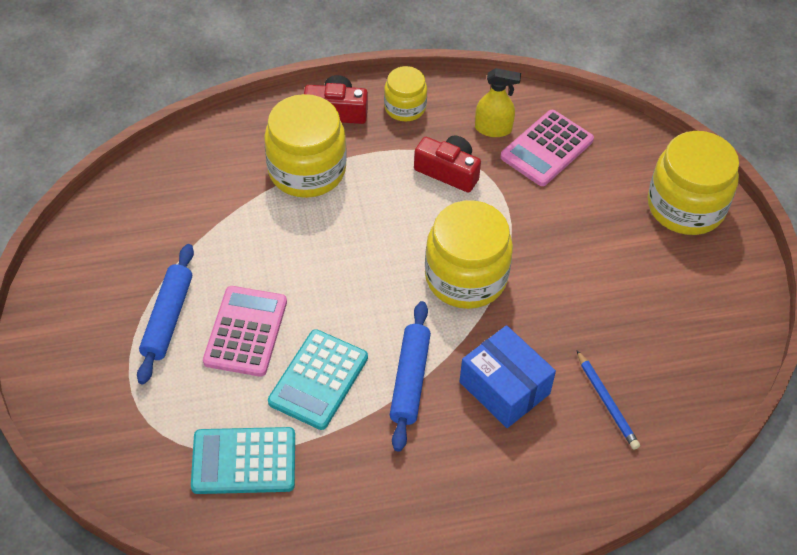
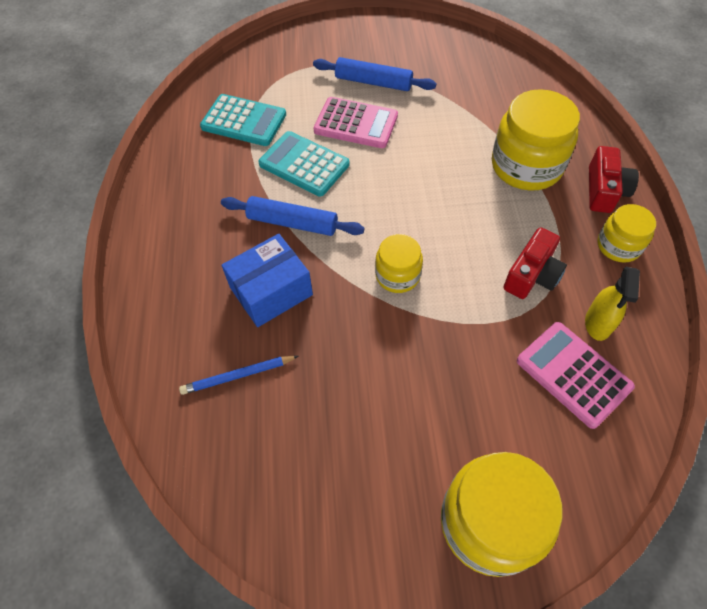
camera: 100 degrees right, 5 degrees up
(244, 461) = (244, 121): turquoise calculator -> turquoise calculator turned 105 degrees clockwise
(466, 277) = (397, 275): yellow jar -> yellow jar, size x0.56

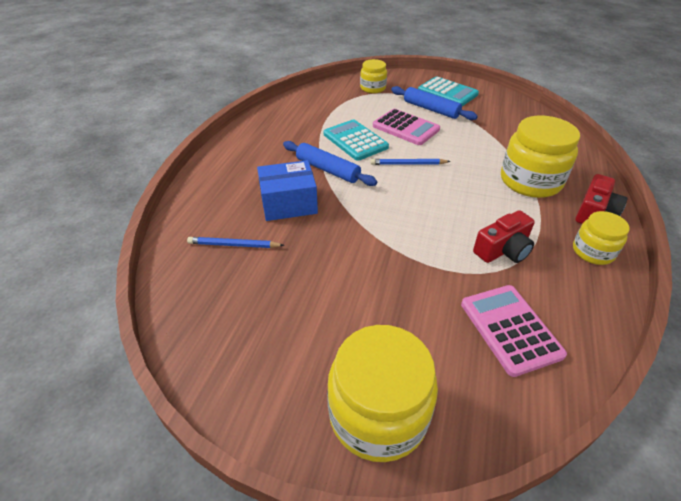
camera: 20 degrees right, 15 degrees down
(244, 121) = (327, 110): turquoise calculator -> turquoise calculator (447, 92)
(383, 183) = (408, 164): none -> blue pencil
(397, 275) = (389, 219): yellow jar -> yellow jar (373, 88)
(598, 323) = (550, 300): yellow spray bottle -> none

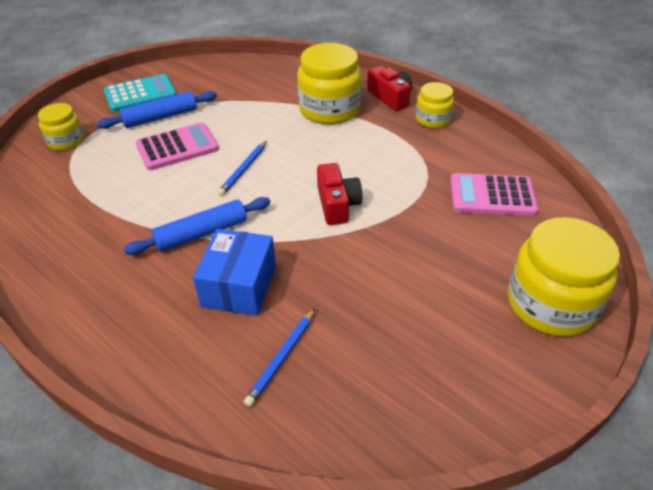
camera: 65 degrees left, 0 degrees up
(355, 141) = (165, 193): turquoise calculator -> none
(503, 249) = (405, 162): red camera -> red camera (337, 204)

